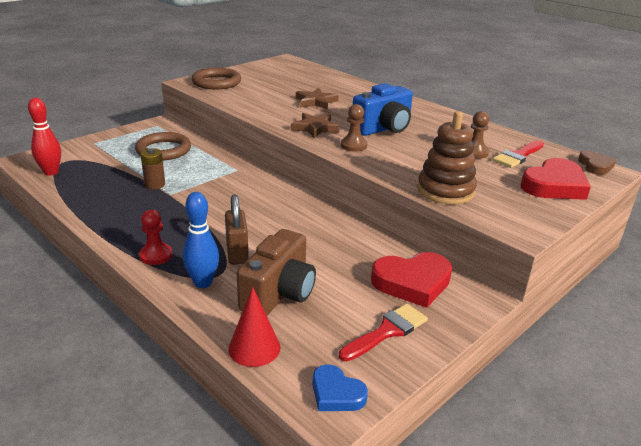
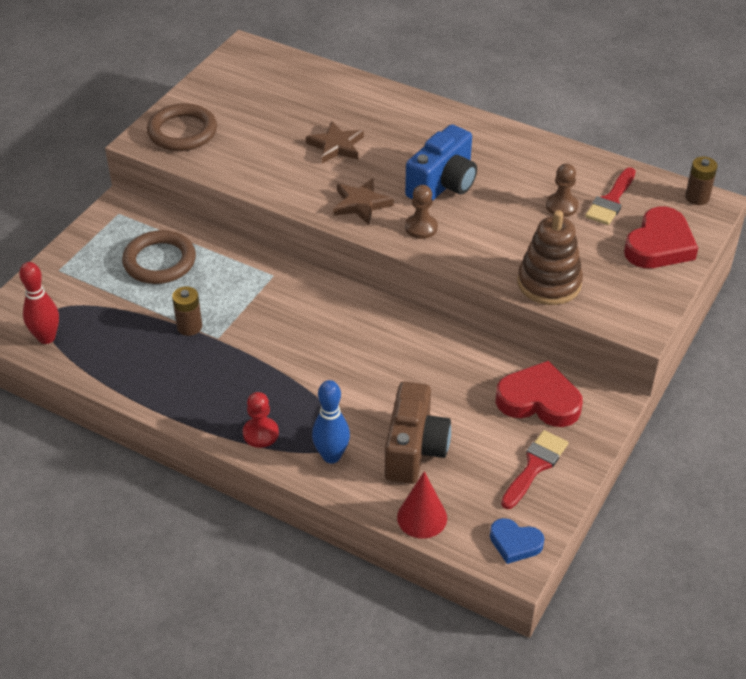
camera: 15 degrees left, 15 degrees up
(237, 253) = (345, 408): brown padlock -> none
(412, 283) = (539, 400): red heart -> red heart turned 135 degrees counterclockwise
(595, 166) = (697, 197): brown heart -> brown battery

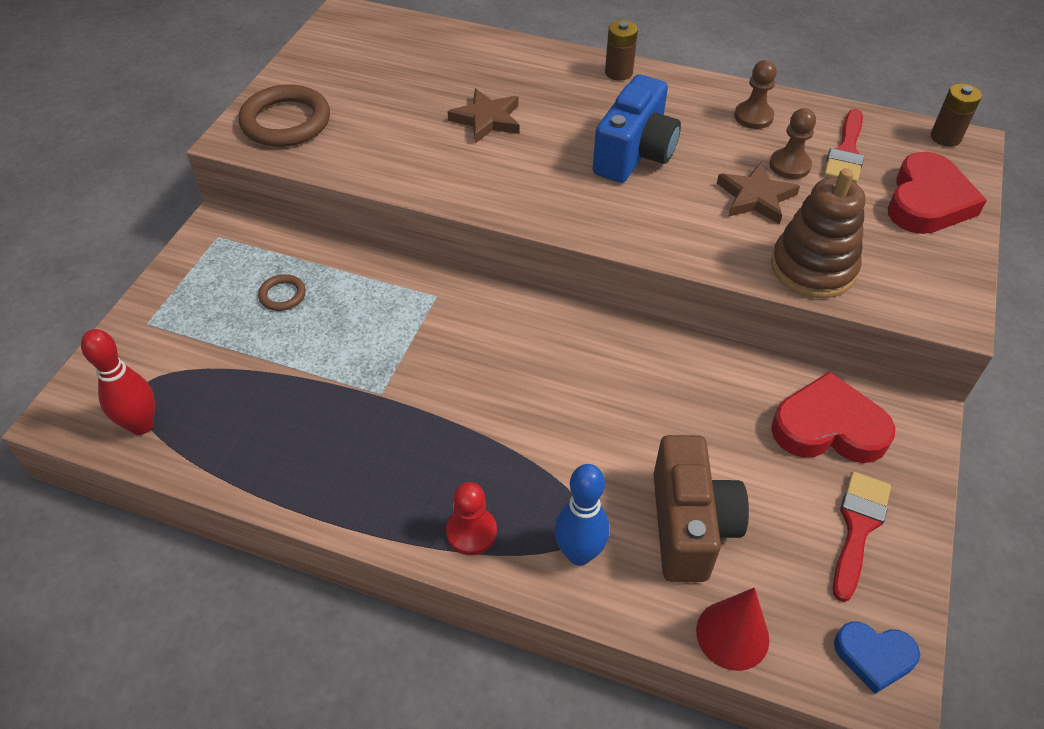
camera: 10 degrees left, 5 degrees up
(159, 261) = (282, 295): brown ring -> brown ring, size x0.49
(189, 327) = (339, 383): brown battery -> brown battery (618, 72)
(361, 204) = (539, 190): brown star -> brown star (756, 197)
(421, 227) = (625, 212): brown pawn -> brown pawn (753, 117)

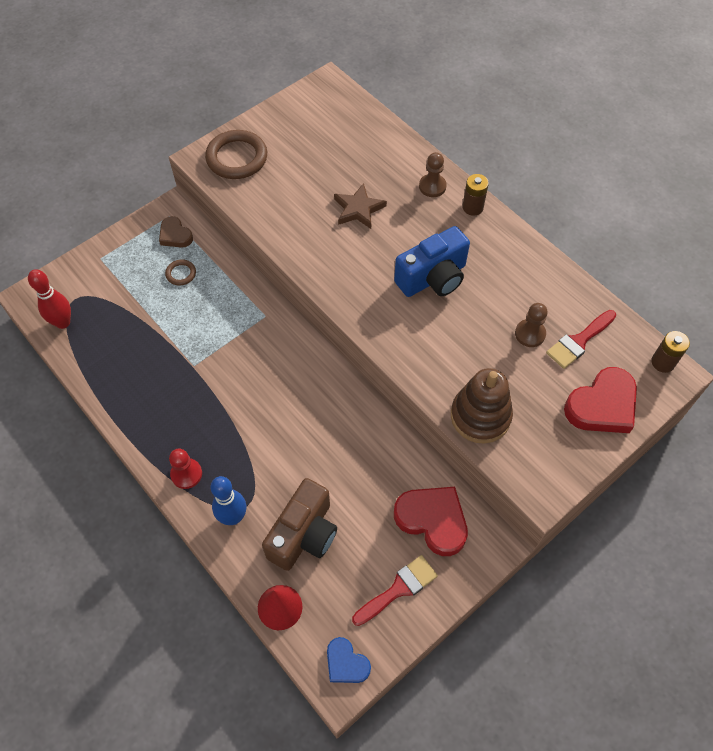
camera: 30 degrees right, 10 degrees up
(242, 255) = (175, 235): none -> brown heart
(753, 117) = (537, 284): brown pawn -> brown pawn (432, 186)
(756, 197) = (486, 347): brown star -> none

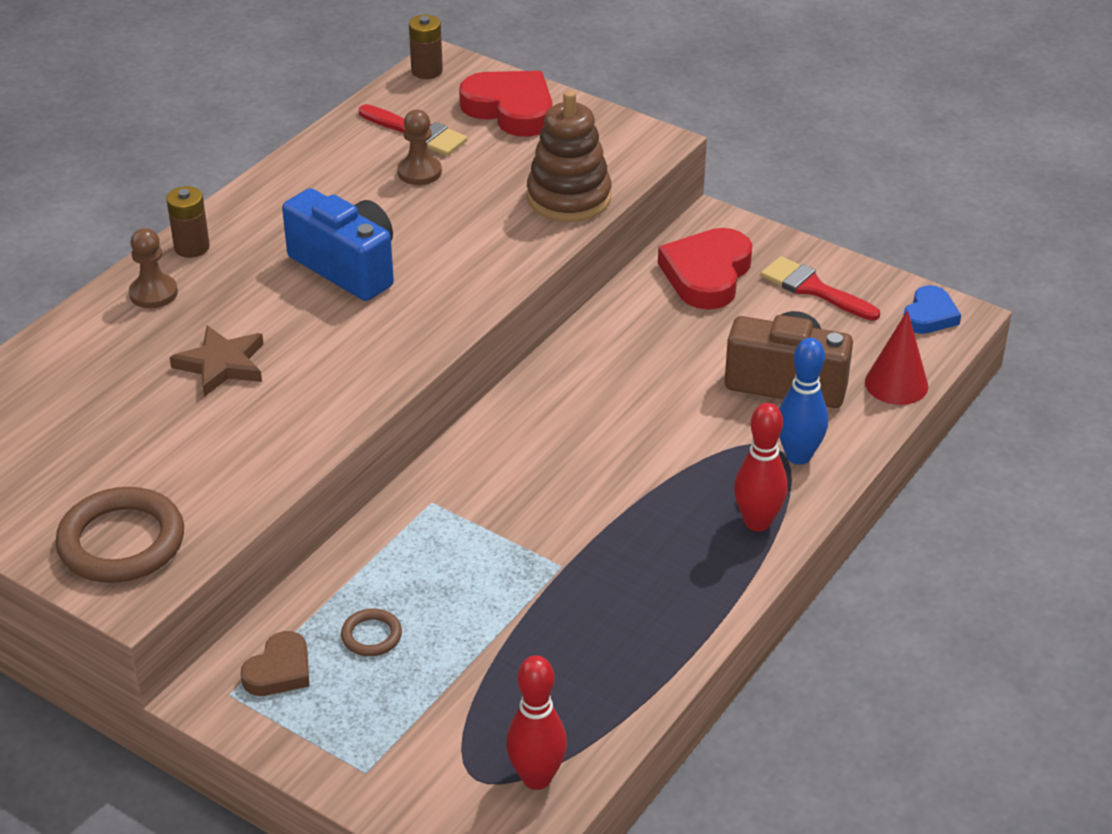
camera: 105 degrees left, 20 degrees down
(186, 474) = (757, 522): red pawn -> red bowling pin

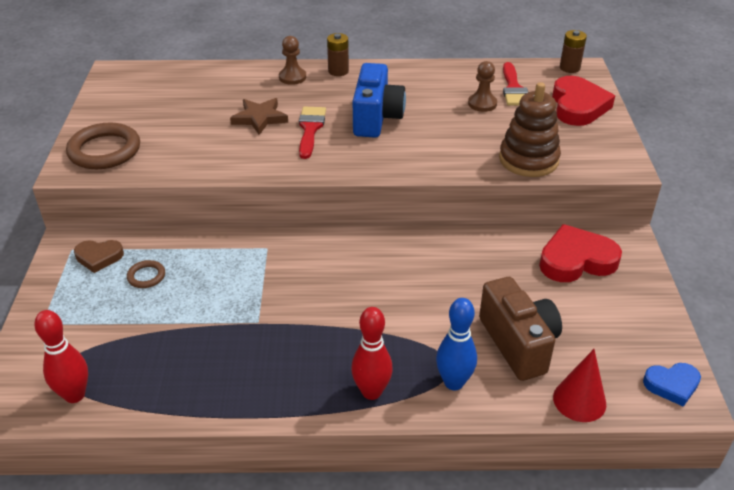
camera: 55 degrees right, 0 degrees up
(813, 289) = (624, 313): red brush -> red brush (310, 129)

